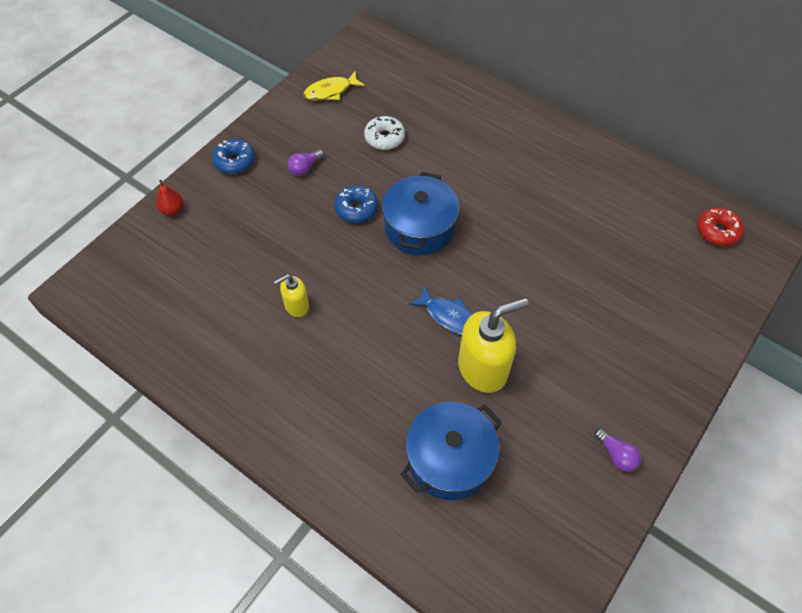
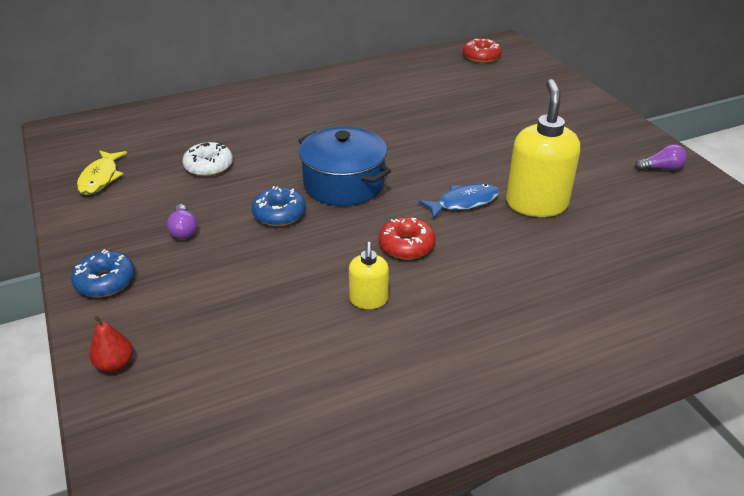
camera: 60 degrees left, 20 degrees down
(369, 302) = (406, 245): none -> red donut
(449, 459) = (626, 257): blue pot -> none

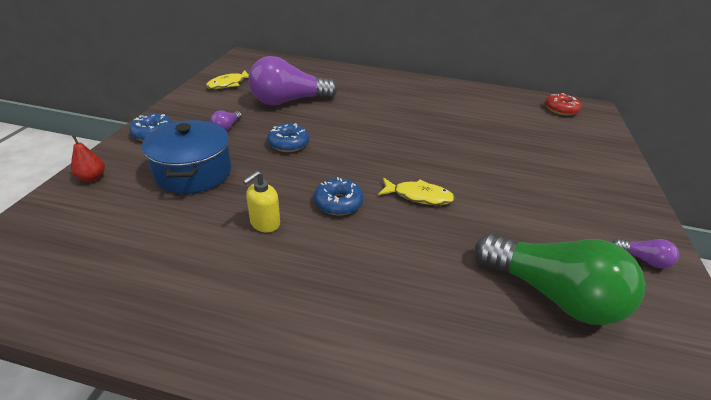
camera: 35 degrees right, 0 degrees up
(209, 166) = (288, 101): white donut -> purple light bulb
(344, 184) = (351, 145): blue pot -> blue pot (194, 172)
(406, 245) = (338, 203): red donut -> blue donut
(463, 202) = (418, 196): blue fish -> yellow fish
(536, 204) = (478, 226): yellow soap dispenser -> none
(634, 227) = (551, 294): none -> green light bulb

